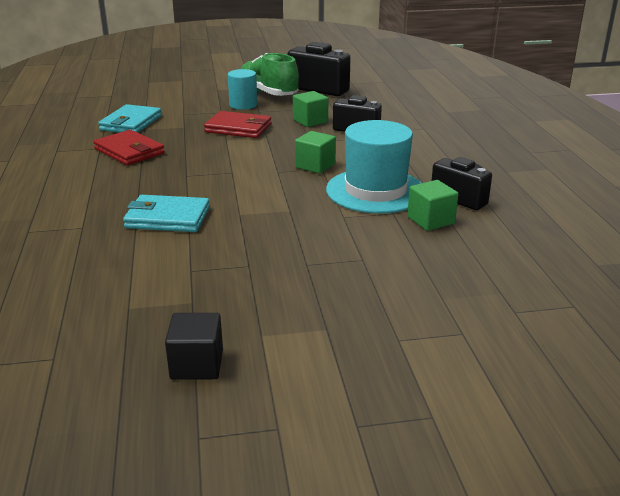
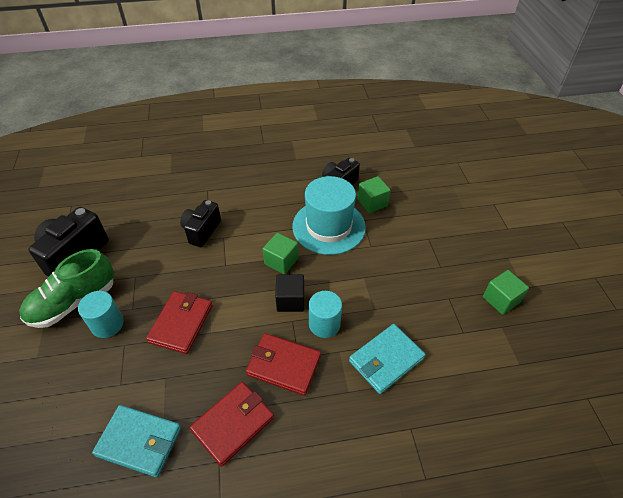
camera: 90 degrees left, 20 degrees up
(167, 218) = (386, 360): turquoise wallet -> turquoise wallet turned 45 degrees clockwise
(179, 169) = (283, 365): none -> red wallet
(197, 364) = (563, 316): black cube -> black cube (290, 300)
(223, 187) = (324, 324): none -> turquoise cylinder
(310, 121) = (173, 264): green cube -> green cube (501, 300)

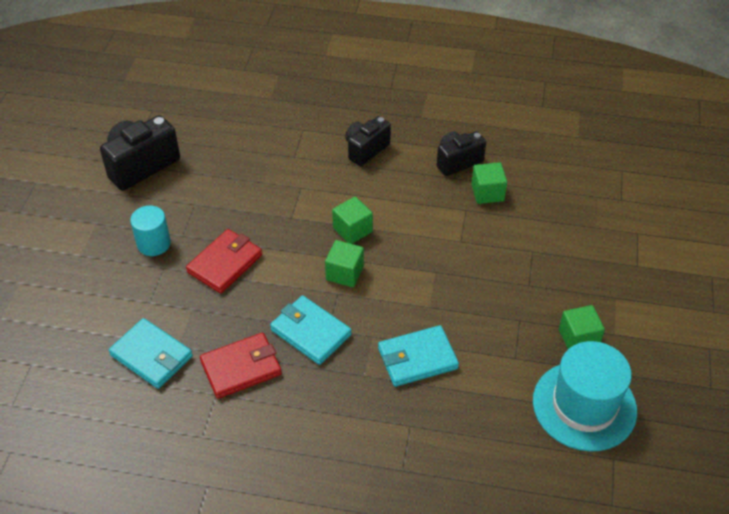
camera: 20 degrees right, 0 degrees up
(74, 302) = (128, 213): green shoe -> none
(202, 231) = (280, 174): black camera -> black camera (366, 150)
(283, 365) = (310, 332): red wallet -> turquoise wallet
(290, 300) = (344, 273): black cube -> green cube
(324, 324) = (369, 306): turquoise cylinder -> none
(328, 226) = (422, 207): turquoise hat -> turquoise hat (584, 406)

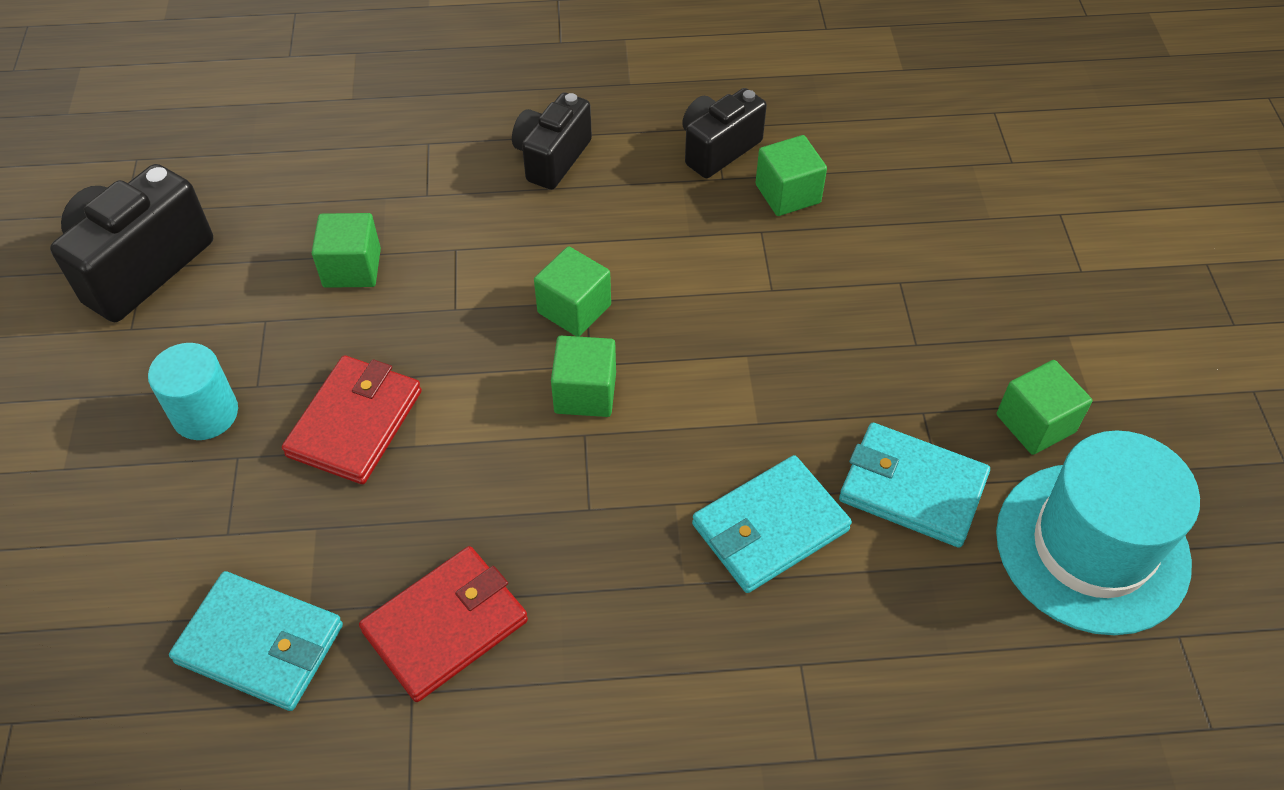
camera: 15 degrees left, 5 degrees up
(245, 186) = (352, 268): none -> green cube
(310, 332) = (557, 522): turquoise wallet -> turquoise wallet (912, 488)

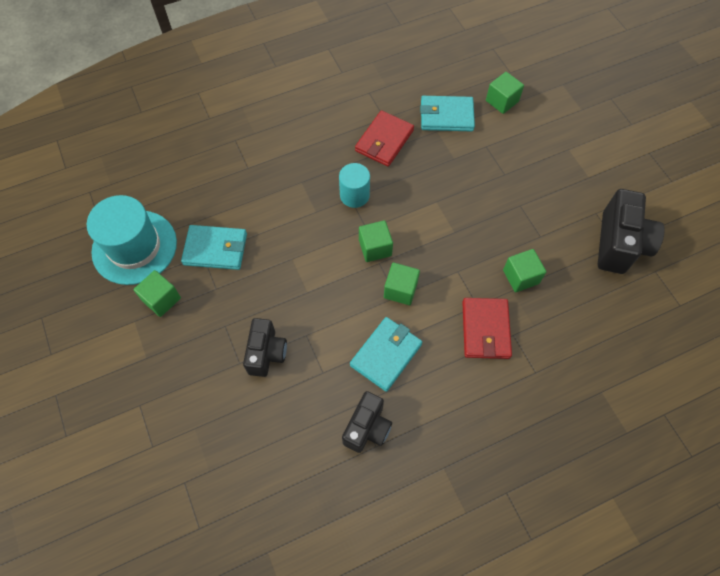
camera: 160 degrees right, 10 degrees up
(205, 414) = (531, 187): turquoise cylinder -> turquoise cylinder (354, 195)
(355, 423) = (467, 202): red wallet -> red wallet (485, 330)
(552, 158) = (460, 385): black camera -> black camera (266, 353)
(770, 527) = (273, 213): turquoise wallet -> turquoise wallet (386, 354)
(788, 193) = (315, 406): green cube -> green cube (502, 101)

